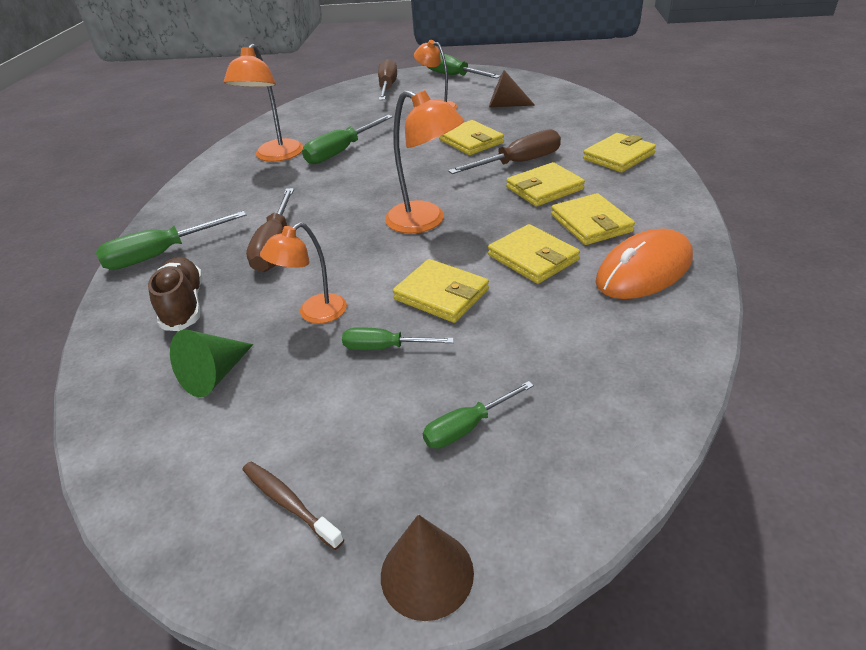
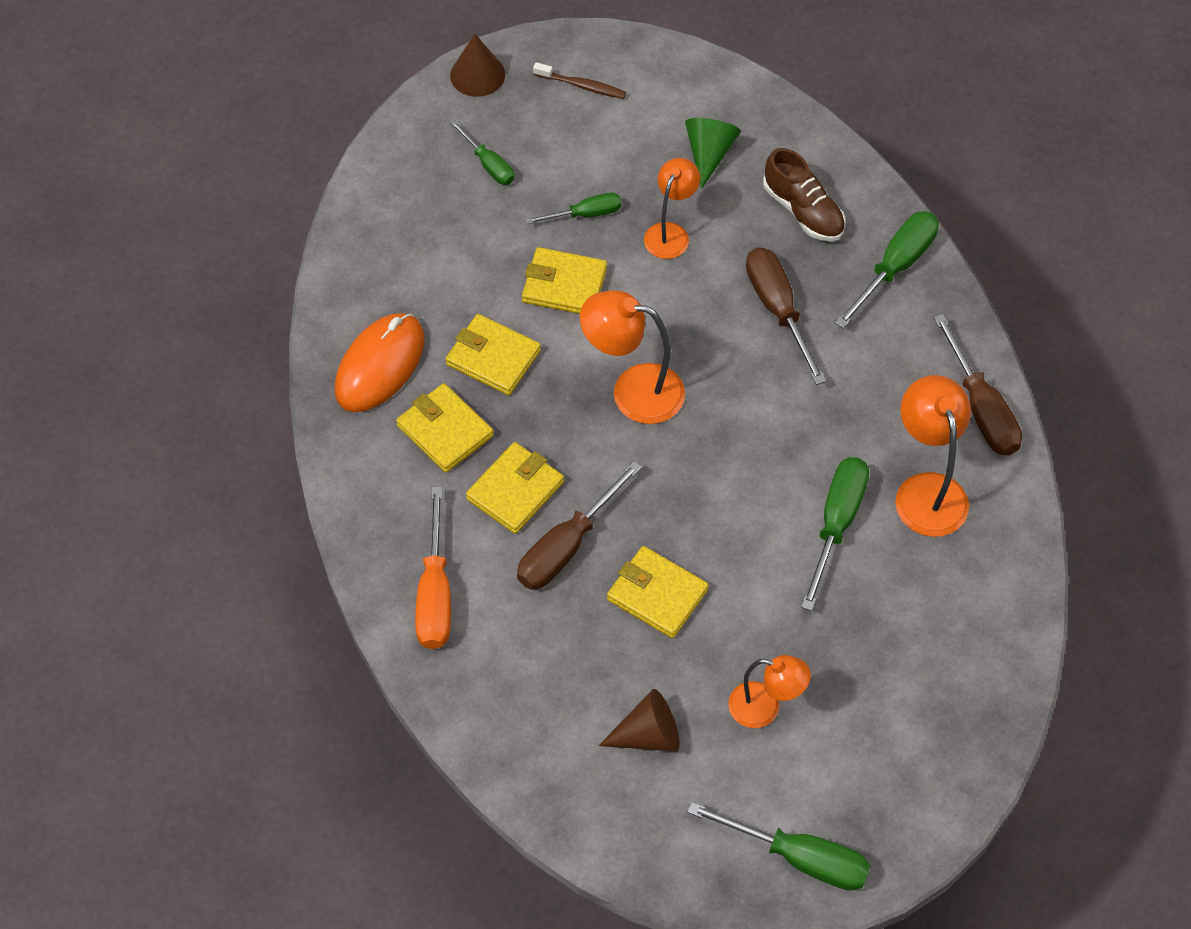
camera: 155 degrees right, 20 degrees up
(387, 88) = (902, 775): brown screwdriver -> brown screwdriver (981, 408)
(467, 427) = (488, 164): green screwdriver -> green screwdriver turned 105 degrees clockwise
(618, 156) = (435, 593): yellow wallet -> orange screwdriver

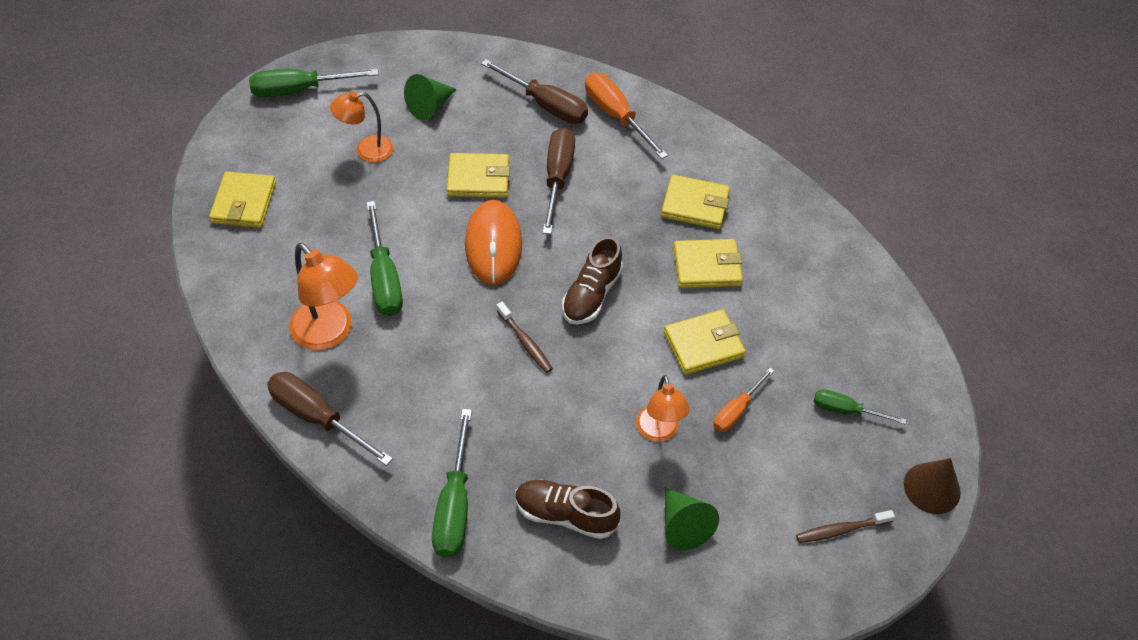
camera: 145 degrees right, 5 degrees down
(380, 365) = (776, 223): orange mouse -> orange mouse (493, 245)
(515, 490) = (618, 193): yellow wallet -> yellow wallet (244, 203)
(585, 214) = (736, 410): green screwdriver -> orange screwdriver
(633, 390) = (591, 294): orange lamp -> brown shoe
(648, 735) = (430, 106): brown cone -> green cone
(734, 377) = (525, 342): none -> brown toothbrush
(778, 309) = (528, 413): brown screwdriver -> brown screwdriver (546, 105)

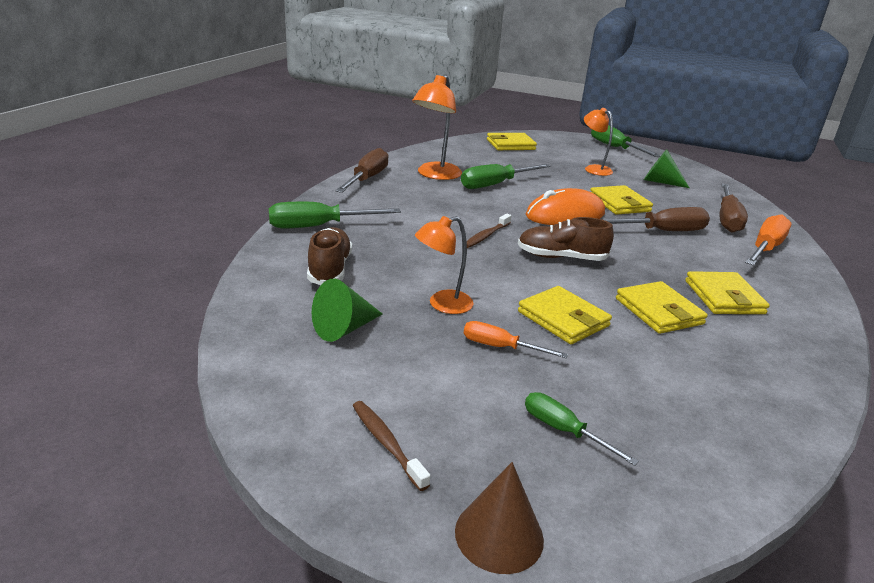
camera: 70 degrees right, 25 degrees down
(846, 410) = (563, 431): green screwdriver -> green screwdriver turned 45 degrees counterclockwise

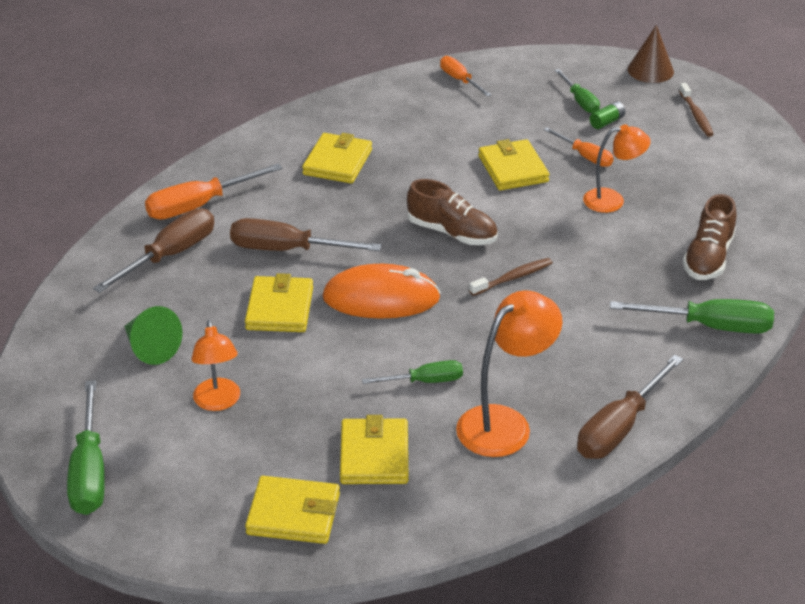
camera: 155 degrees left, 10 degrees up
(344, 328) = (706, 193): green cone -> none
(495, 185) = (425, 381): green screwdriver -> green screwdriver, size x0.60
(505, 402) = (606, 122): none -> green battery
(659, 311) = (418, 160): yellow wallet -> yellow wallet (374, 455)
(747, 431) = (459, 80): none -> orange screwdriver

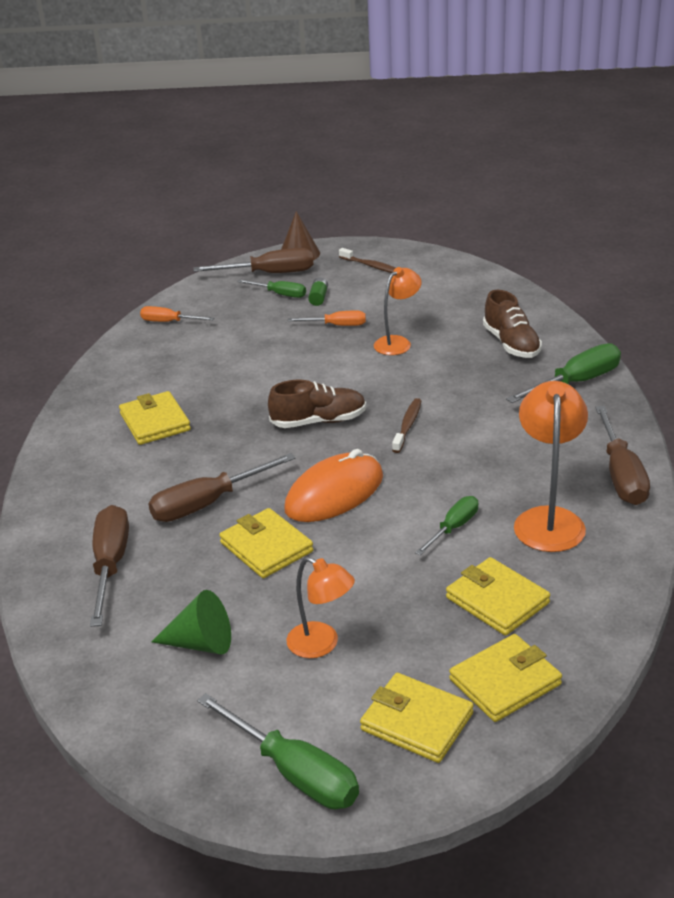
camera: 40 degrees left, 5 degrees down
(199, 205) = (80, 514): orange screwdriver -> none
(513, 169) = (298, 358): yellow wallet -> yellow wallet (416, 722)
(599, 77) = (270, 273): none -> brown screwdriver

